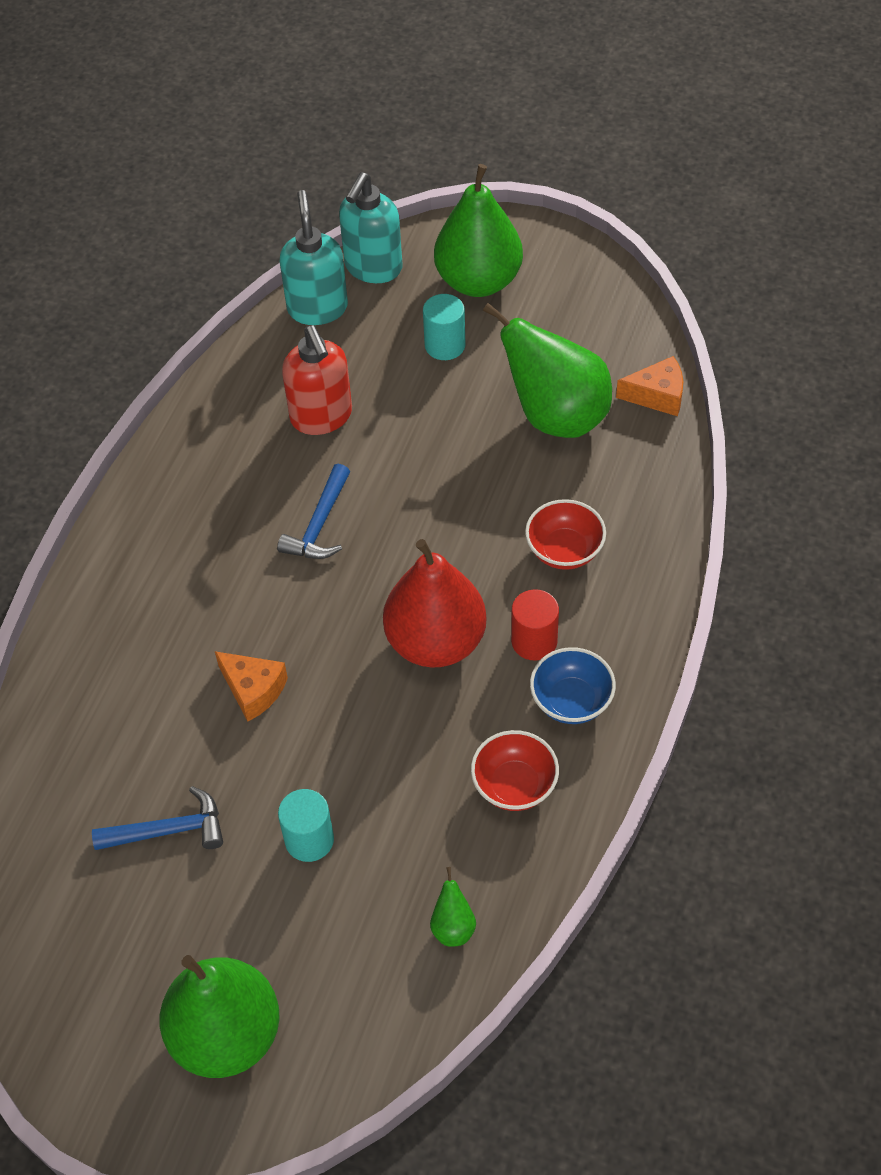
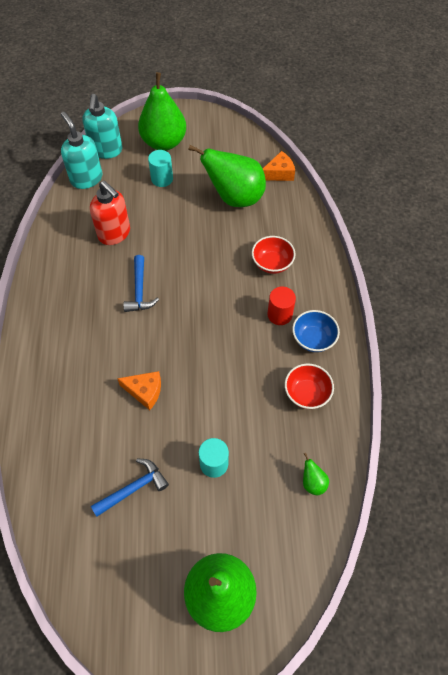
camera: 25 degrees left, 5 degrees up
(436, 641) = (230, 332): red pear -> none

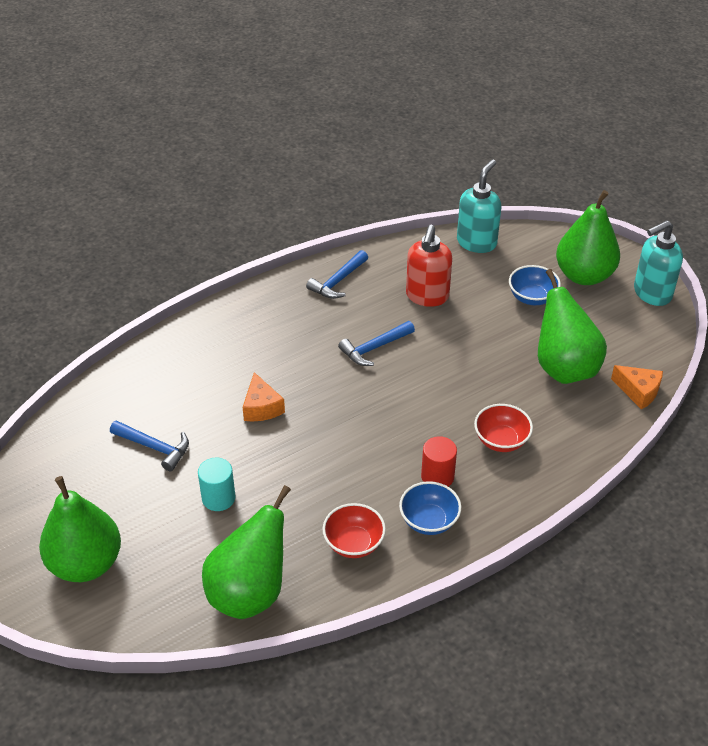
camera: 60 degrees right, 15 degrees down
(55, 278) = (338, 281): none -> blue hammer
(106, 150) = (527, 238): turquoise soap dispenser -> turquoise soap dispenser (651, 293)
(162, 179) = (532, 298): turquoise cylinder -> blue bowl
(312, 482) = (250, 592): green pear -> green pear, size x2.47

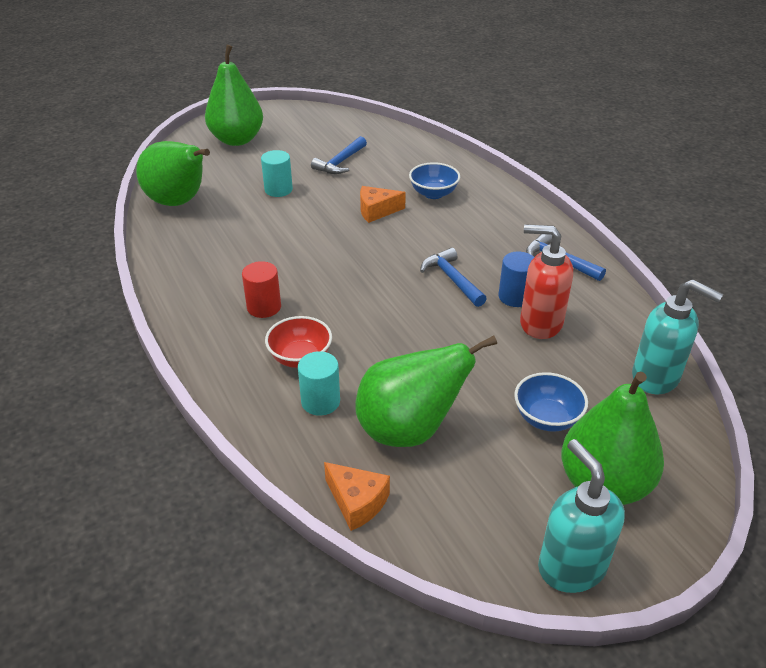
camera: 95 degrees right, 5 degrees down
(354, 543) = (204, 253): red bowl -> none
(394, 309) = (515, 297): none -> blue cylinder
(429, 521) = (211, 297): blue bowl -> blue bowl (433, 193)
(549, 421) = (320, 401): none -> turquoise cylinder
(638, 391) = (357, 502): orange cheese -> orange cheese turned 90 degrees counterclockwise

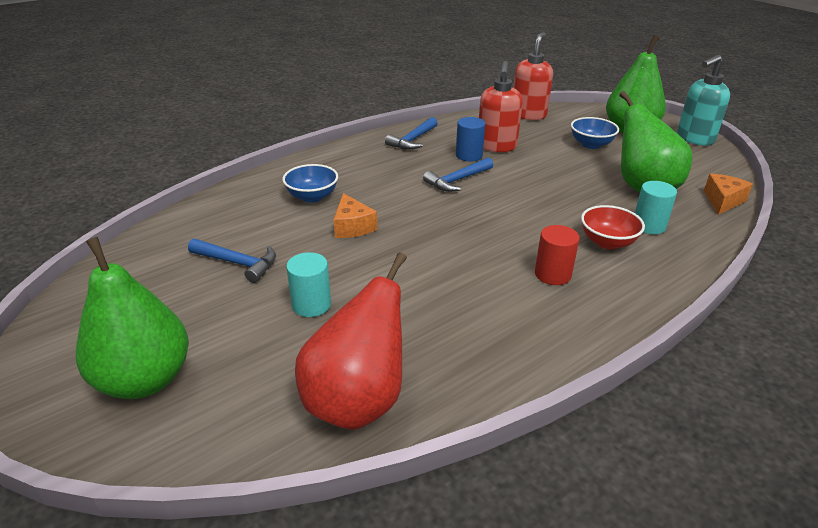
camera: 100 degrees left, 5 degrees down
(179, 202) = (357, 401): green pear -> red pear
(656, 377) = (528, 115): turquoise soap dispenser -> red soap dispenser

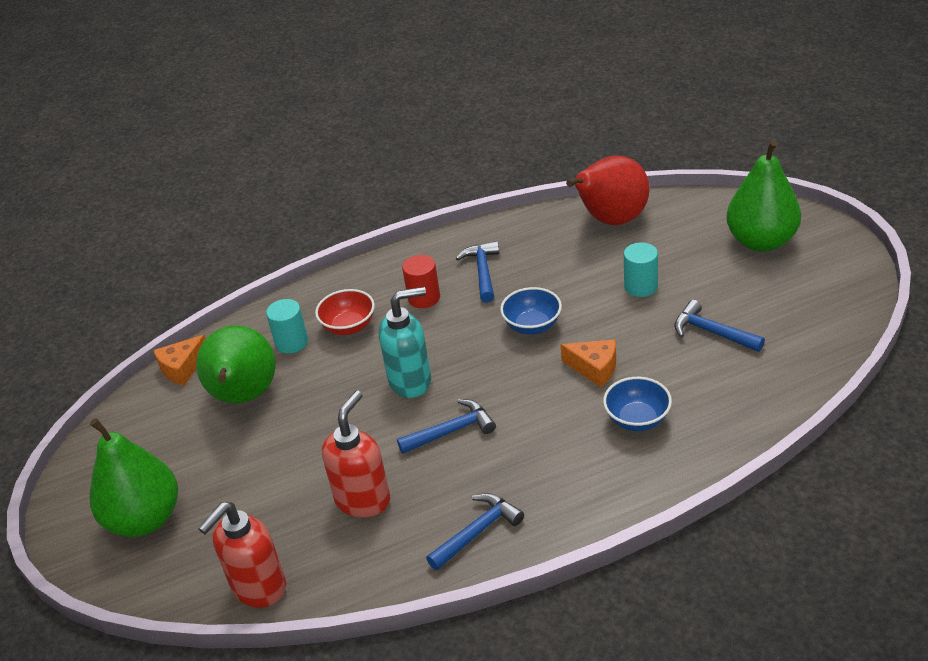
camera: 160 degrees left, 5 degrees up
(352, 226) = (594, 368): orange cheese -> orange cheese turned 120 degrees clockwise
(469, 155) = (412, 482): blue cylinder -> none
(504, 309) = (483, 271): none -> blue hammer
(591, 144) = (230, 489): blue bowl -> blue bowl (532, 326)
(694, 139) = (80, 486): turquoise soap dispenser -> turquoise soap dispenser (411, 381)

